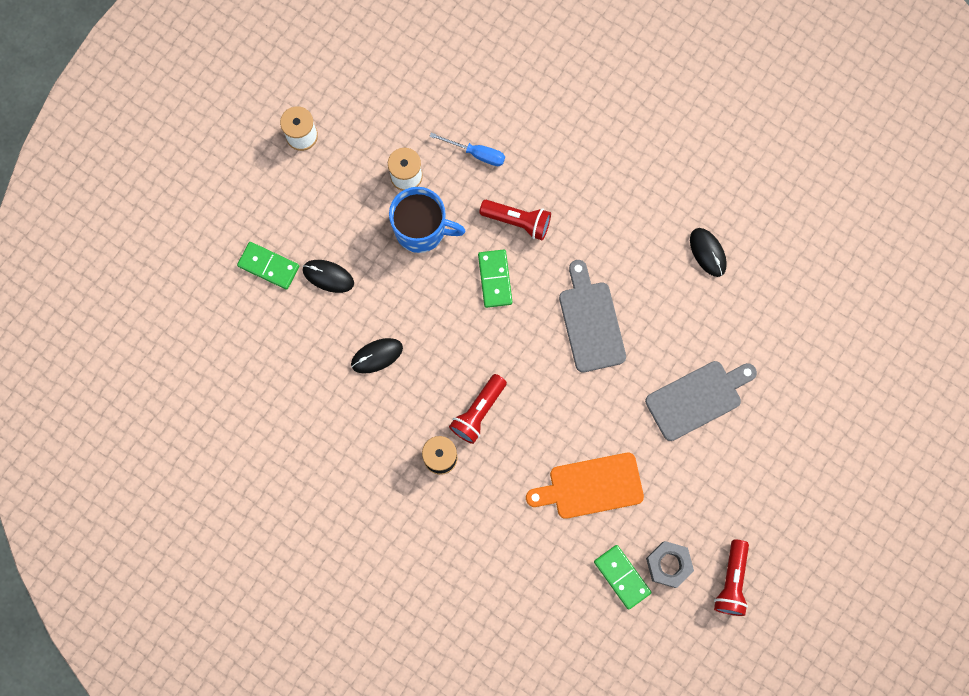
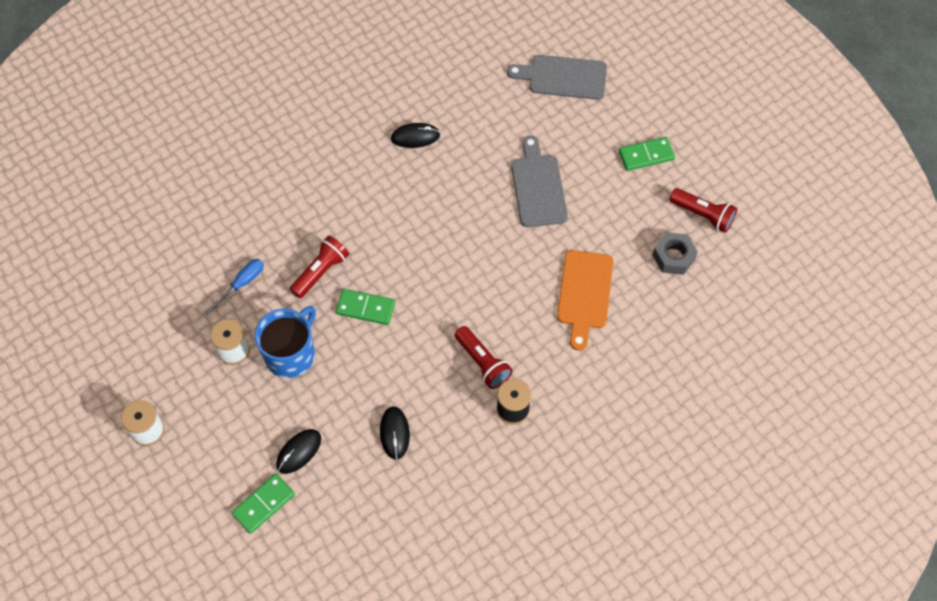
camera: 70 degrees left, 15 degrees down
(591, 322) = (438, 244): grey cutting board -> grey cutting board (563, 77)
(622, 577) = (672, 296): green domino -> green domino (646, 155)

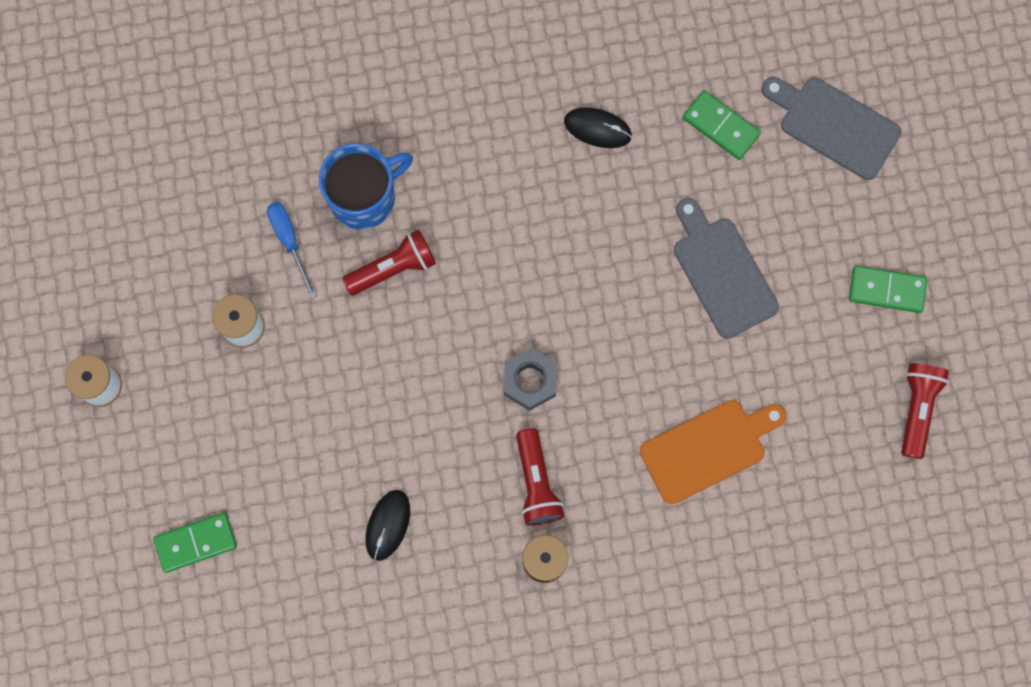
camera: 25 degrees right, 15 degrees up
(241, 284) = (289, 241): blue screwdriver -> blue screwdriver turned 90 degrees counterclockwise
(291, 354) = (309, 363): blue mug -> blue mug (364, 197)
(299, 452) = (264, 495): black mouse -> none
(365, 308) = (426, 343): green domino -> green domino (721, 126)
(538, 187) = (722, 272): grey cutting board -> grey cutting board turned 45 degrees counterclockwise
(584, 294) = (708, 449): orange cutting board -> orange cutting board turned 150 degrees counterclockwise
(673, 257) = (847, 450): grey nut -> grey nut (530, 381)
(703, 215) = (917, 409): red flashlight -> red flashlight turned 135 degrees counterclockwise

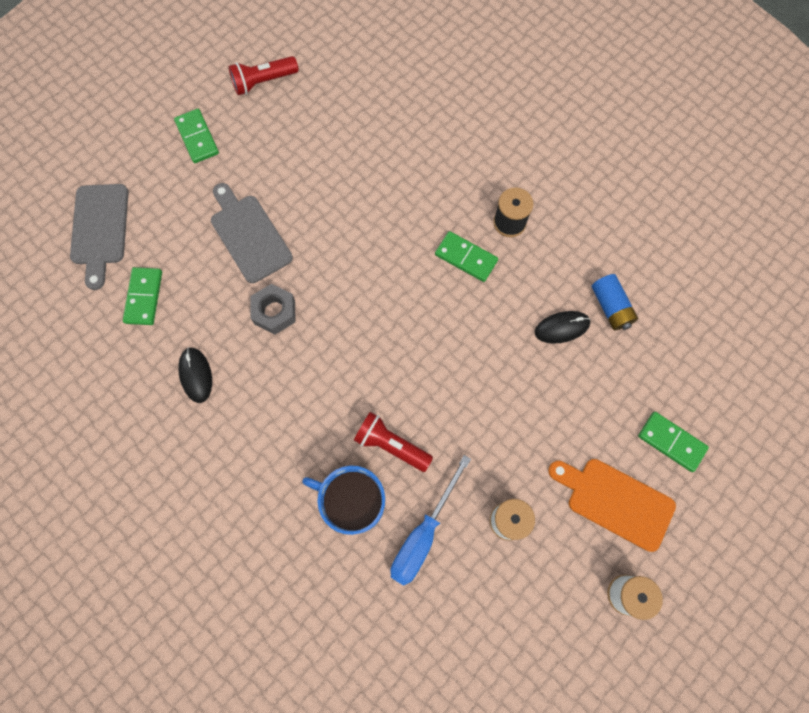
camera: 125 degrees left, 5 degrees down
(289, 241) = (423, 534): blue screwdriver -> blue screwdriver, size x1.52
(372, 595) = (611, 307): none -> blue battery
(530, 381) = (404, 304): grey nut -> grey nut (274, 312)
(536, 483) = (466, 257): red flashlight -> green domino
(708, 449) = (370, 175): orange cutting board -> orange cutting board (615, 501)
(722, 272) = (249, 235): grey cutting board -> grey cutting board turned 120 degrees clockwise

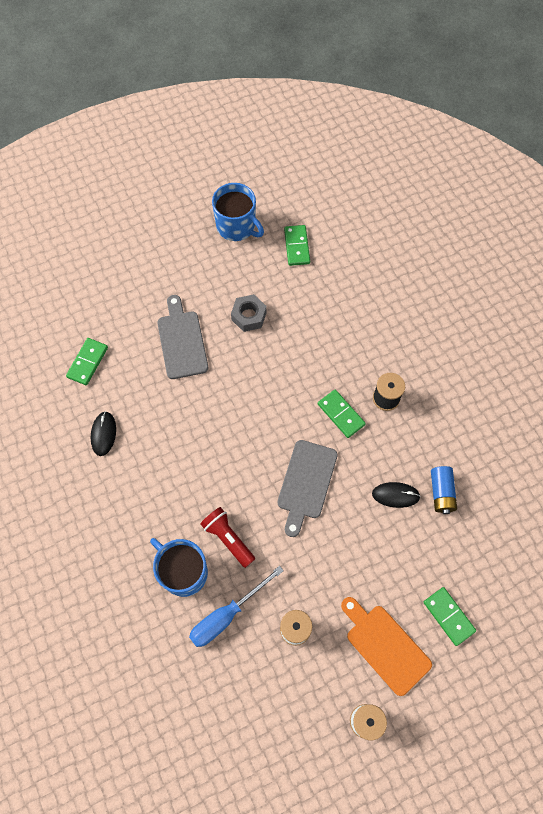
camera: 20 degrees right, 5 degrees down
(100, 229) = (74, 300): grey cutting board -> grey cutting board (306, 483)
(197, 137) = (171, 254): green domino -> green domino (297, 246)
(263, 82) = (236, 226): red flashlight -> blue mug
(274, 312) = (179, 406): grey nut -> grey nut (249, 316)

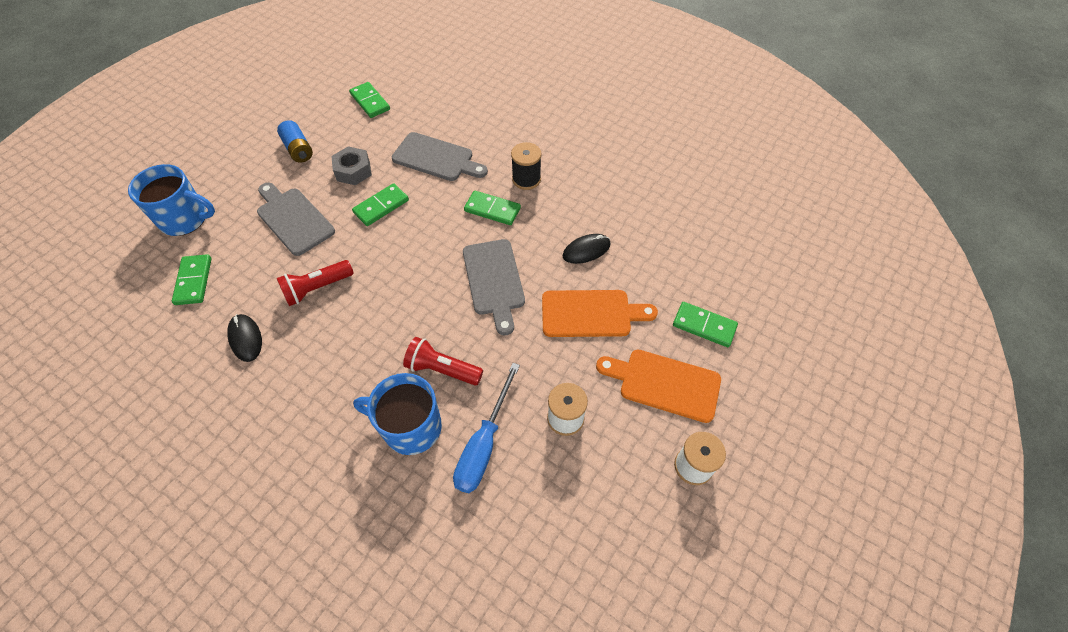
camera: 30 degrees left, 10 degrees down
(171, 417) = (317, 288): none -> red flashlight
(236, 226) = (301, 108): blue mug -> blue mug (185, 219)
(254, 364) = (381, 206): none -> green domino
(322, 337) = (436, 158): none -> grey cutting board
(365, 554) = (591, 314): none -> orange cutting board
(441, 492) = (626, 229): blue battery -> blue battery (298, 149)

